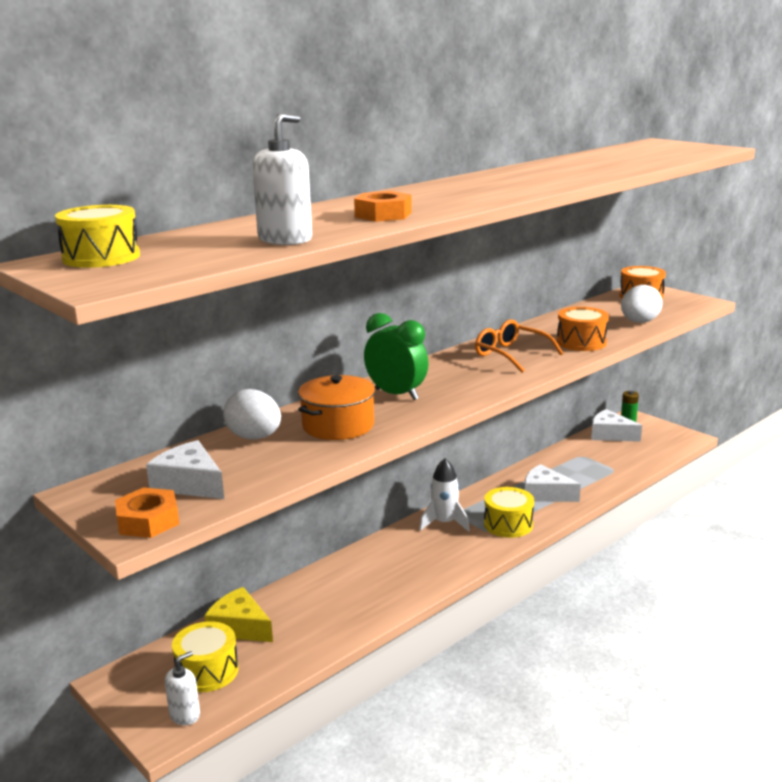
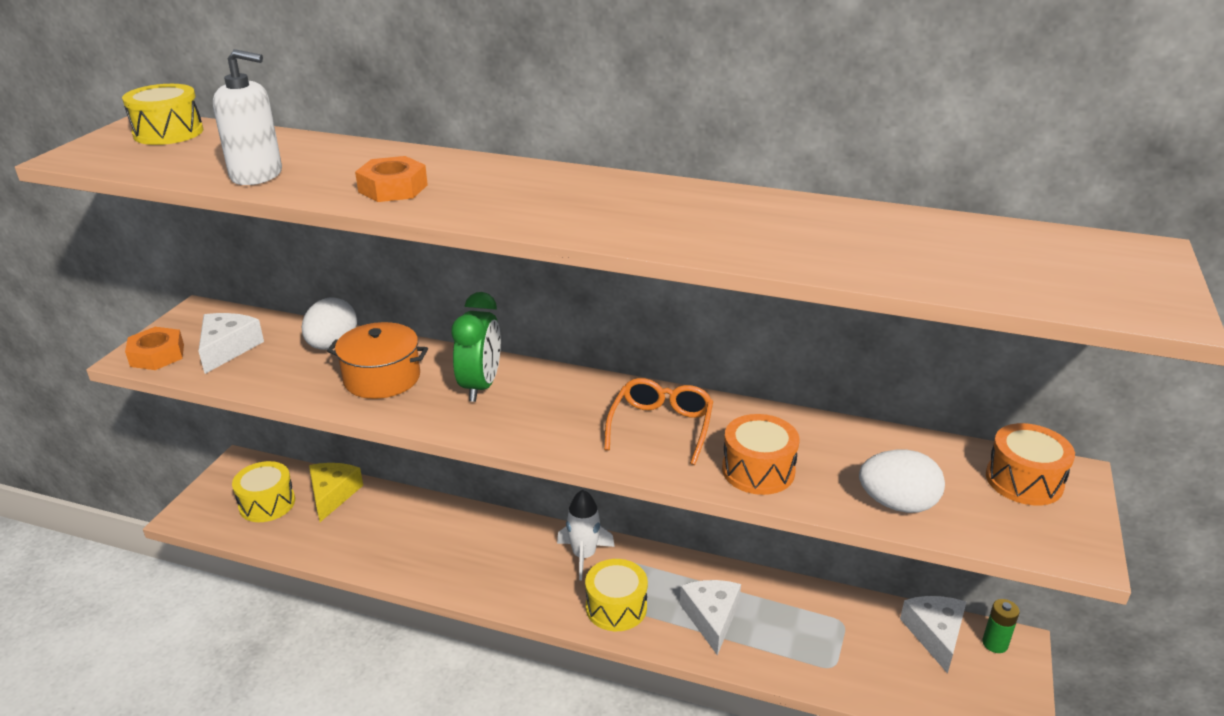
camera: 60 degrees right, 10 degrees up
(185, 715) = (209, 517): white soap dispenser -> none

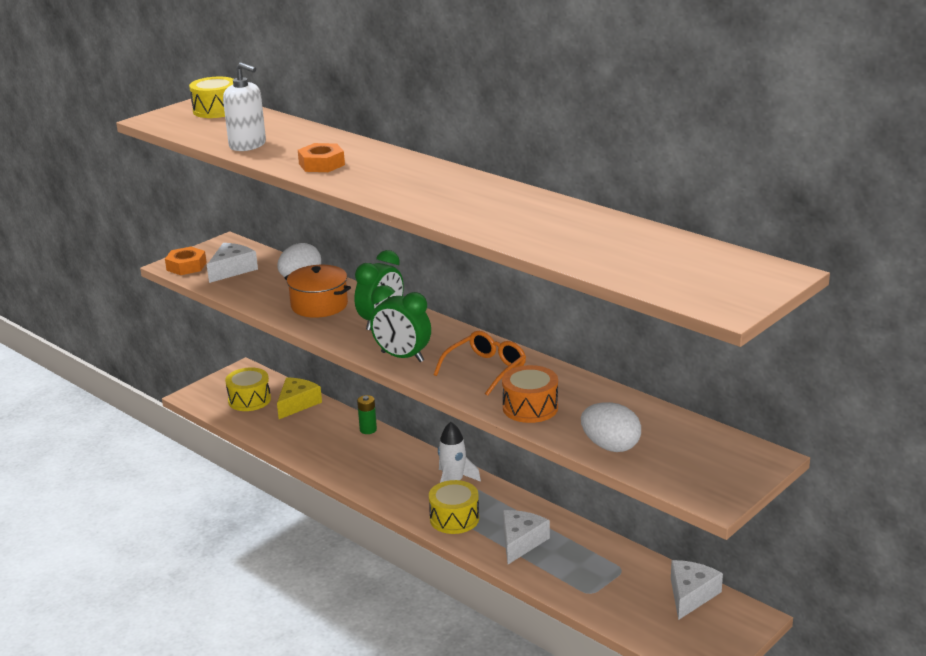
camera: 25 degrees right, 5 degrees down
(544, 432) = (402, 357): none -> green clock
(995, 644) = (736, 613): green battery -> green battery (368, 430)
(1024, 480) = (723, 453): orange drum -> none

